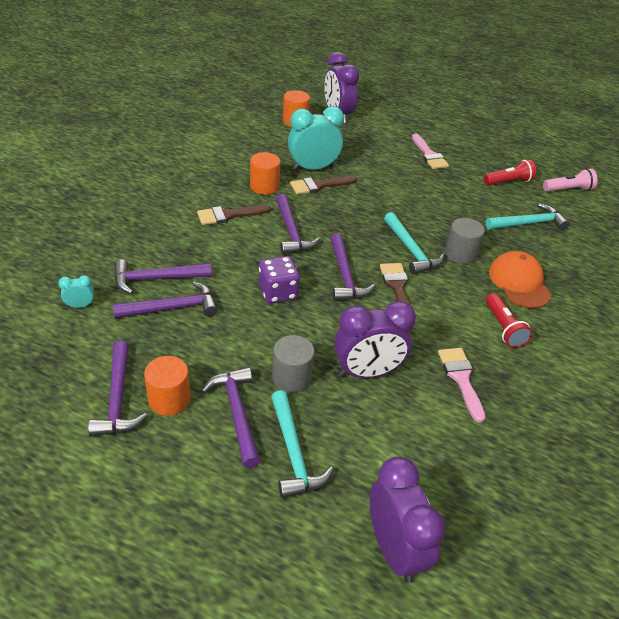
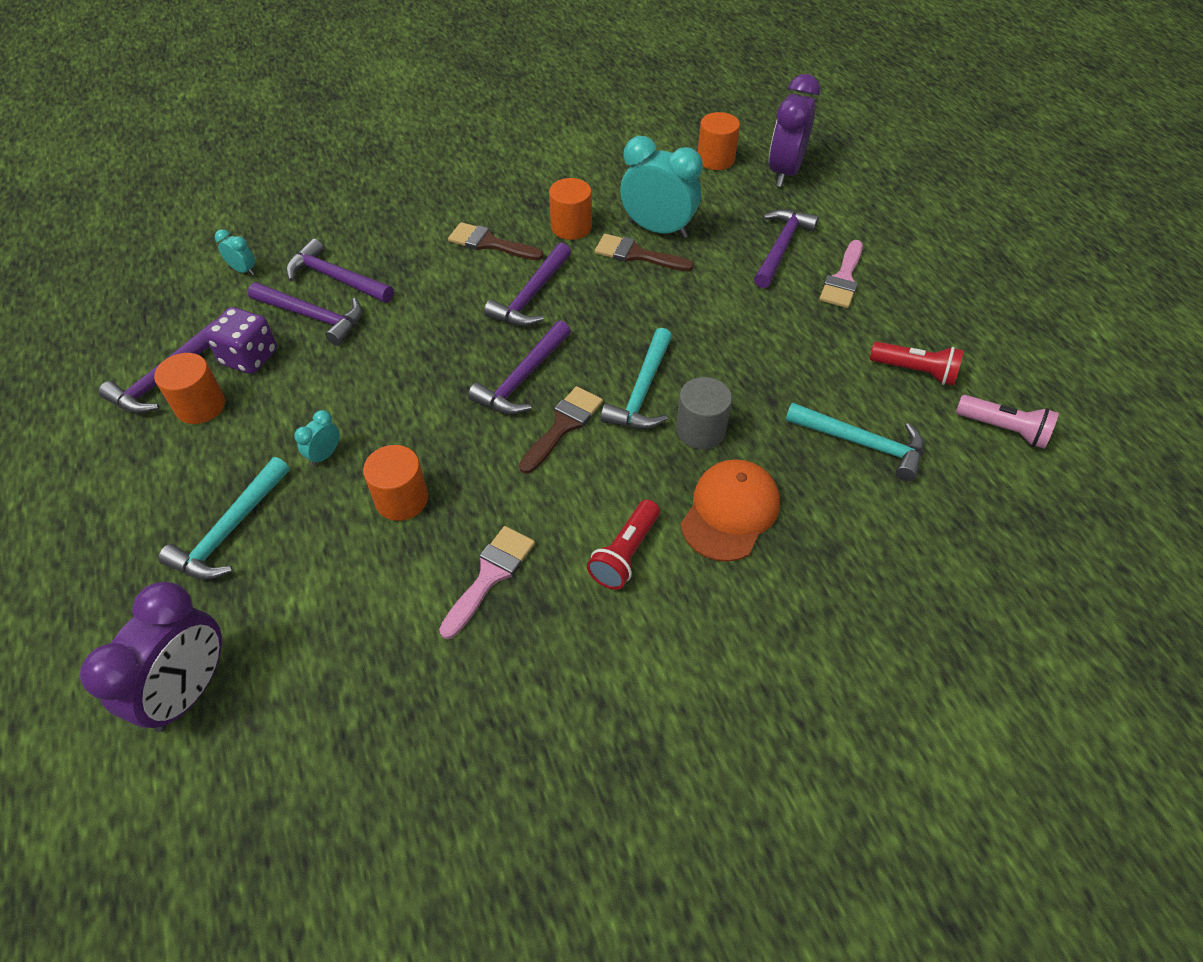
camera: 45 degrees right, 10 degrees up
(237, 413) = (235, 457): purple hammer -> purple hammer (781, 247)
(278, 292) = (428, 357): purple dice -> purple dice (249, 357)
(291, 377) = (325, 455): grey cylinder -> turquoise clock
(367, 372) = (402, 499): purple clock -> orange cylinder

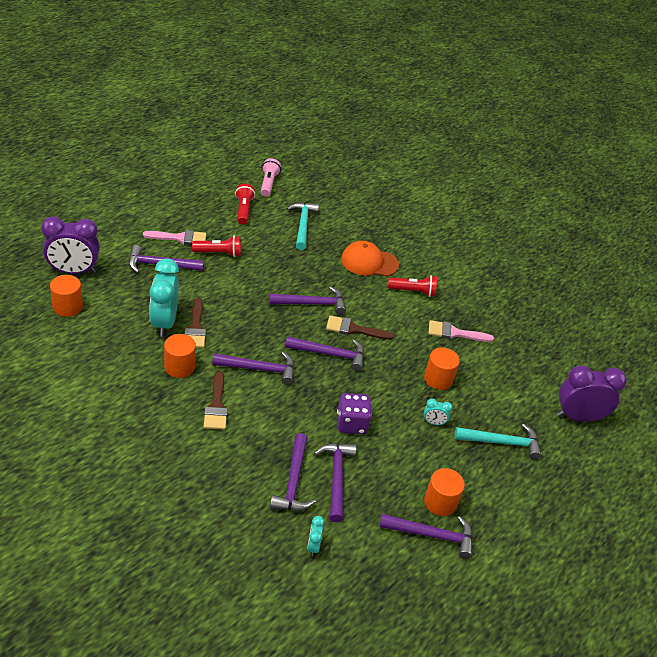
camera: 120 degrees left, 10 degrees down
(249, 357) = (389, 496): purple dice -> purple dice (351, 423)
(642, 391) = (312, 304): turquoise hammer -> purple hammer
(700, 430) = (326, 278): grey cylinder -> none
(797, 313) = (219, 253): none -> red flashlight

